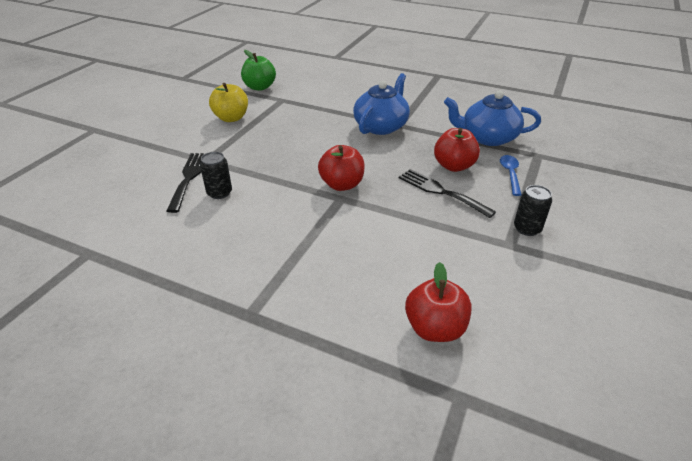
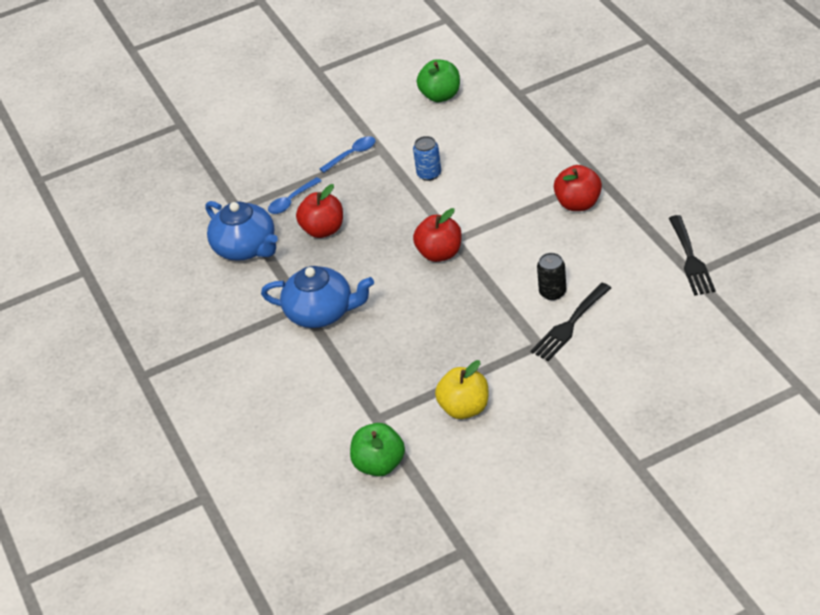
camera: 135 degrees left, 5 degrees up
(381, 126) = (321, 312): blue teapot -> blue teapot turned 150 degrees counterclockwise
(432, 241) = (429, 174): none -> blue can
(435, 328) = (494, 125): red apple -> red apple (578, 204)
(440, 191) = (369, 210): black fork -> black fork (691, 259)
(527, 228) = (352, 154): black can -> blue spoon
(547, 340) = (440, 96): none -> green apple

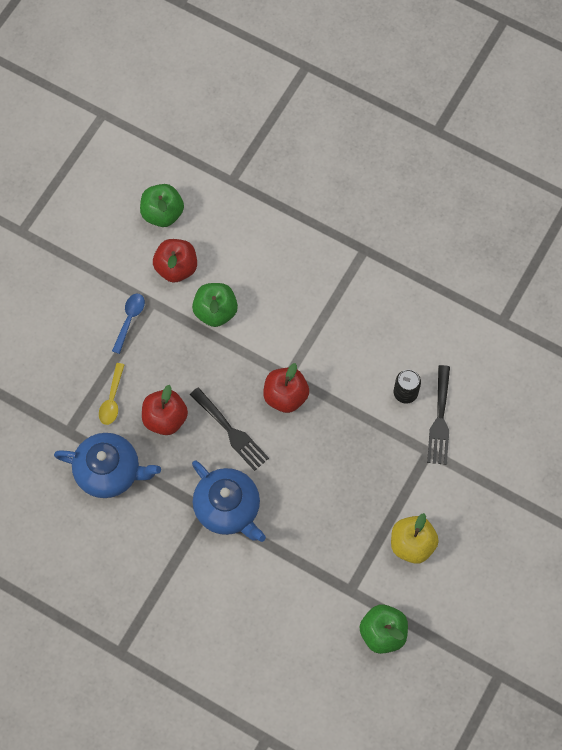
camera: 40 degrees left, 25 degrees up
(291, 201) = (112, 399): blue spoon -> yellow spoon
(321, 312) = (228, 508): blue teapot -> blue teapot turned 75 degrees clockwise
(429, 174) = (215, 311): blue can -> green apple
(578, 204) = (366, 287): red apple -> red apple (176, 268)
(691, 259) = (492, 305): black fork -> black fork (231, 432)

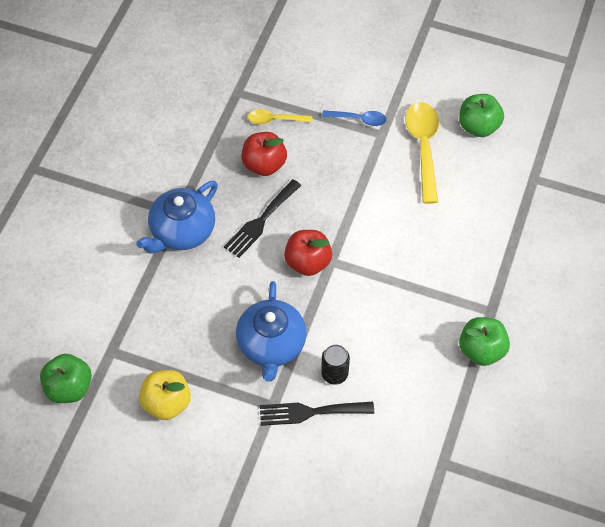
camera: 80 degrees right, 10 degrees down
(109, 471) = (203, 130): blue teapot -> blue teapot (271, 345)
(176, 268) = (423, 147): red apple -> yellow spoon
(215, 311) = (385, 187): green apple -> green apple (481, 350)

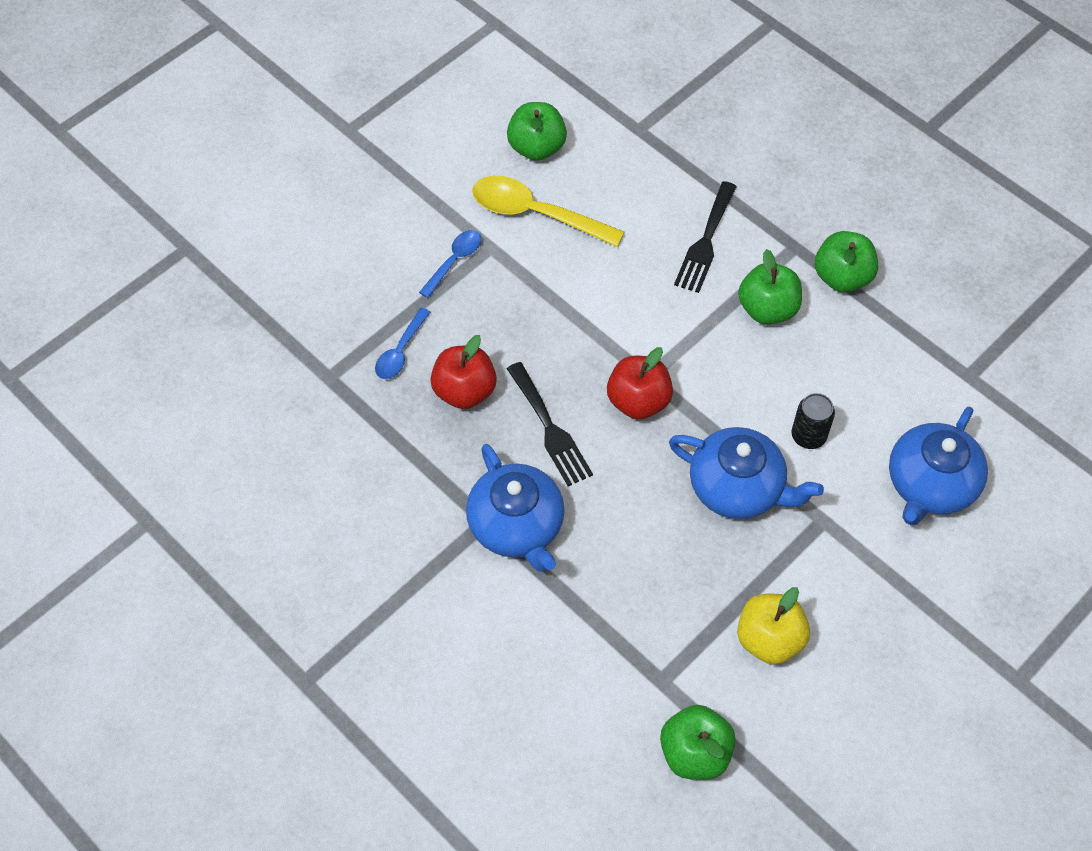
camera: 65 degrees left, 0 degrees up
(275, 120) = (400, 351): yellow spoon -> blue spoon
(310, 412) = (850, 482): black fork -> black fork (705, 242)
(335, 465) = (930, 485): none -> blue teapot
(425, 312) = (767, 309): none -> green apple

